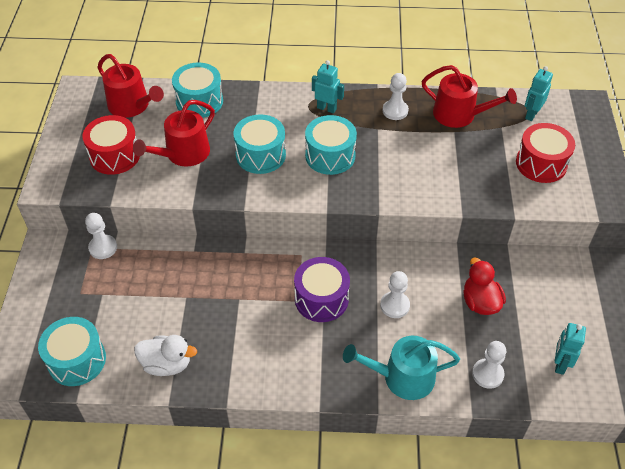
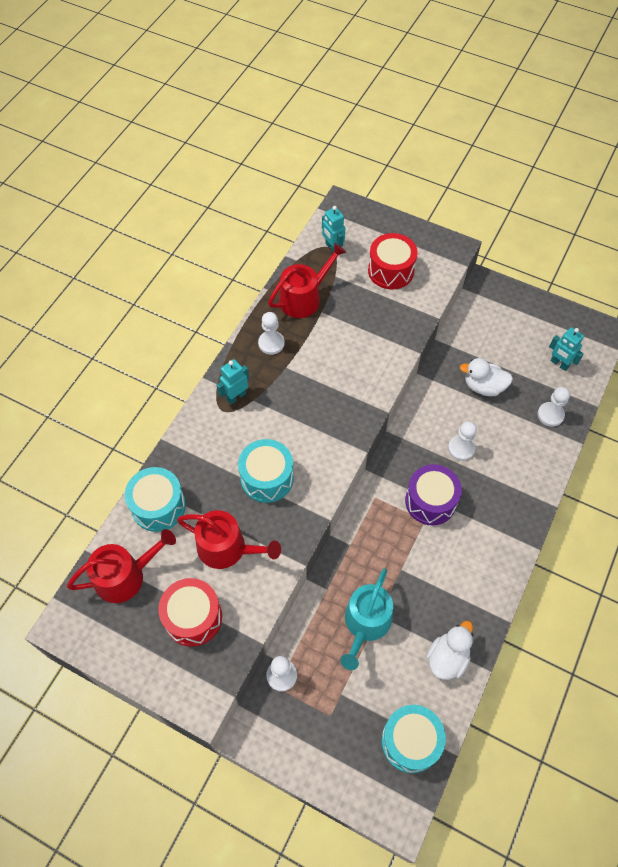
camera: 65 degrees left, 10 degrees up
(183, 154) = (227, 548): red watering can -> red watering can turned 45 degrees counterclockwise
(330, 156) = (299, 420): turquoise drum -> none
(402, 377) = (531, 475): turquoise watering can -> turquoise watering can (366, 623)
(480, 302) = (483, 386): red duck -> white duck

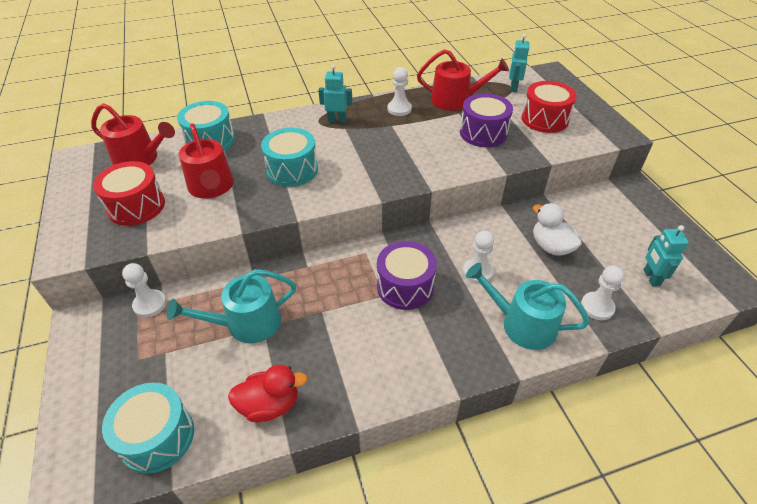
camera: 45 degrees right, 15 degrees down
(363, 321) = (483, 133): none -> purple drum
(447, 658) = (270, 405): white duck -> red duck
(523, 466) = (522, 324): none -> turquoise watering can

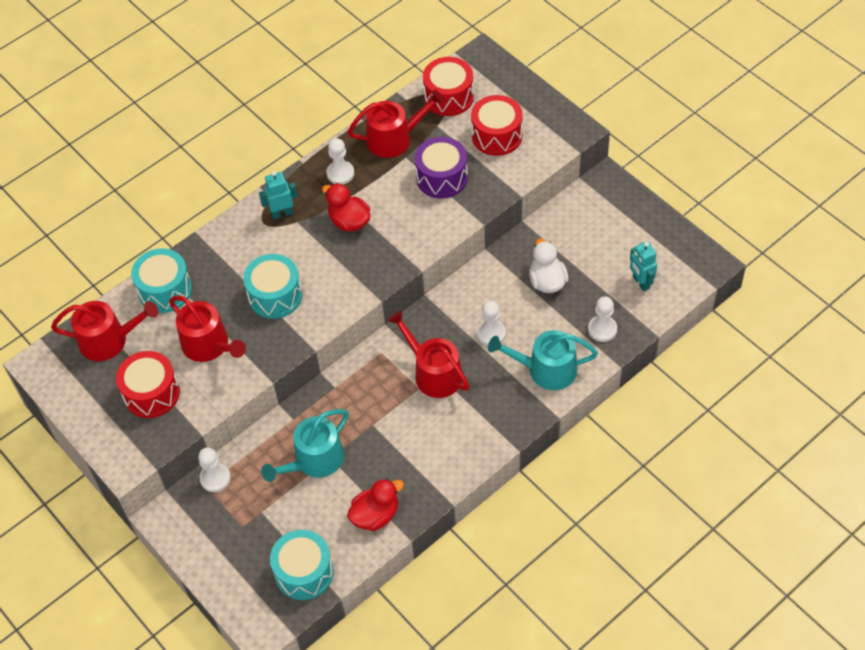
camera: 20 degrees left, 10 degrees up
(387, 139) = (349, 221): none -> red duck
(405, 287) = (433, 373): purple drum -> red watering can
(513, 88) = (449, 97): turquoise robot -> red drum
(551, 246) = (547, 281): white duck -> white duck turned 45 degrees clockwise

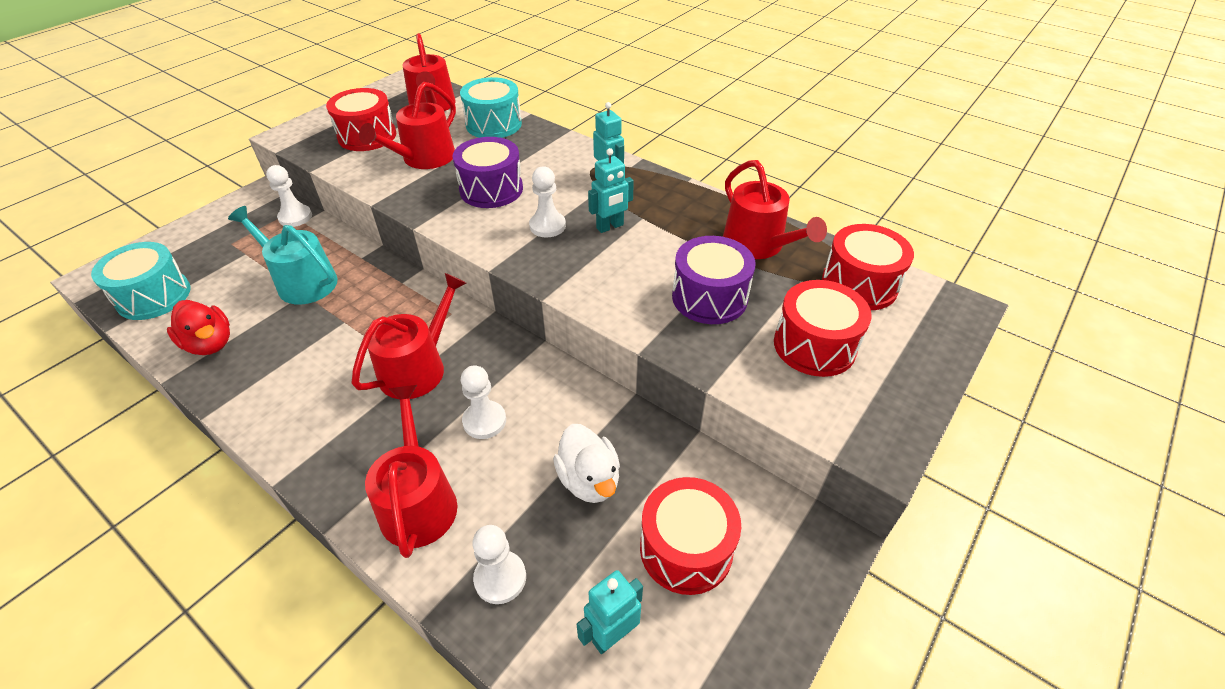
camera: 75 degrees right, 10 degrees down
(275, 296) = (491, 189): turquoise drum -> purple drum
(340, 173) = (682, 209): white pawn -> white pawn (547, 226)
(349, 221) = (610, 227): red duck -> turquoise robot
(546, 370) = (418, 501): turquoise watering can -> red watering can
(547, 281) = (589, 480): white duck -> white duck turned 90 degrees clockwise
(599, 242) = (686, 549): none -> red drum

